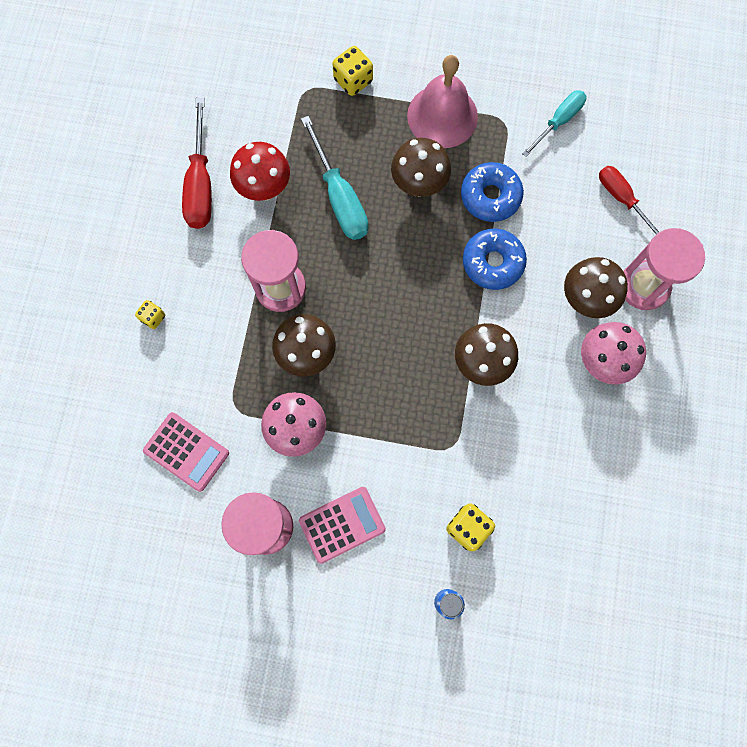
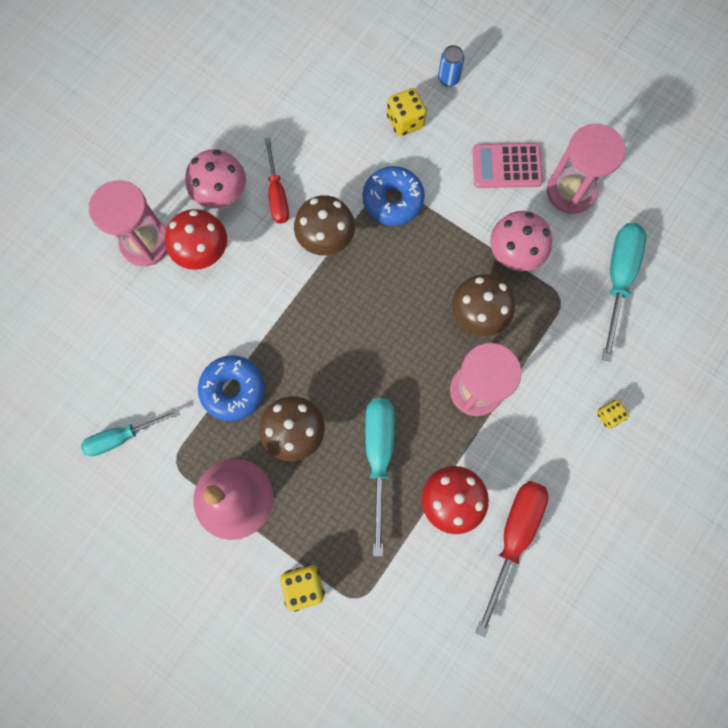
camera: 155 degrees left, 0 degrees up
(186, 451) = (617, 280): pink calculator -> turquoise screwdriver
(492, 262) = (267, 325): blue donut -> blue donut (393, 200)
(585, 300) = (204, 254): brown mushroom -> red mushroom
(622, 199) = (113, 330): red screwdriver -> red screwdriver (277, 194)

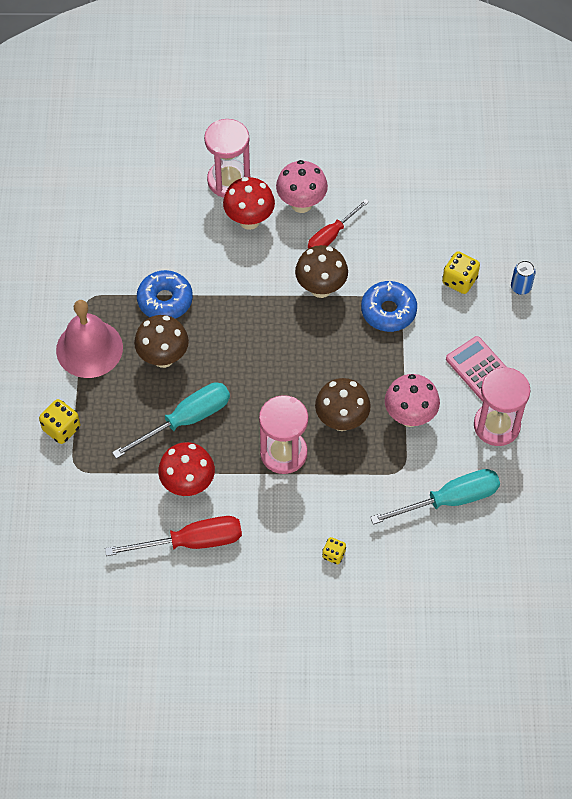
camera: 55 degrees right, 15 degrees down
(122, 437) = (82, 257): turquoise screwdriver -> none

